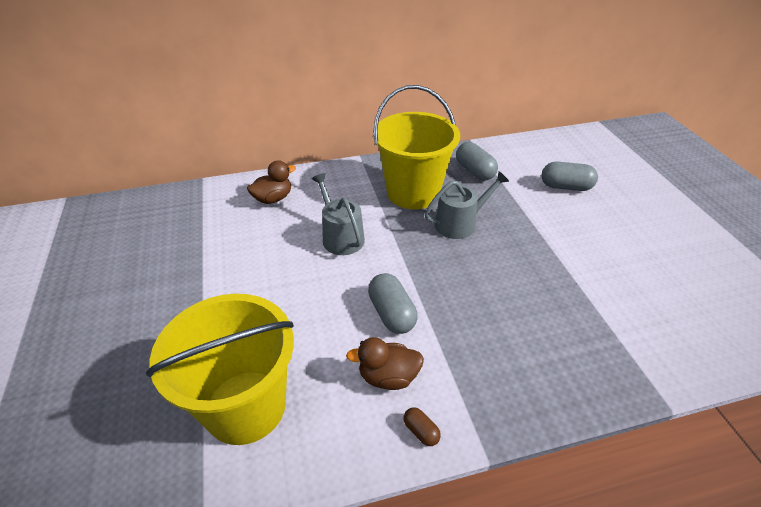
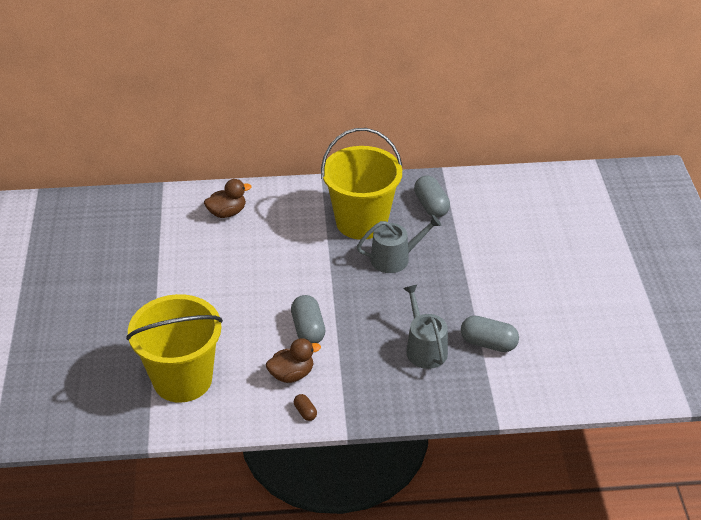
camera: 10 degrees right, 0 degrees up
(340, 237) = (281, 258): grey watering can -> grey watering can (424, 348)
(388, 377) = (292, 374): brown duck -> brown duck turned 150 degrees clockwise
(565, 187) = (515, 233): grey capsule -> grey capsule (488, 343)

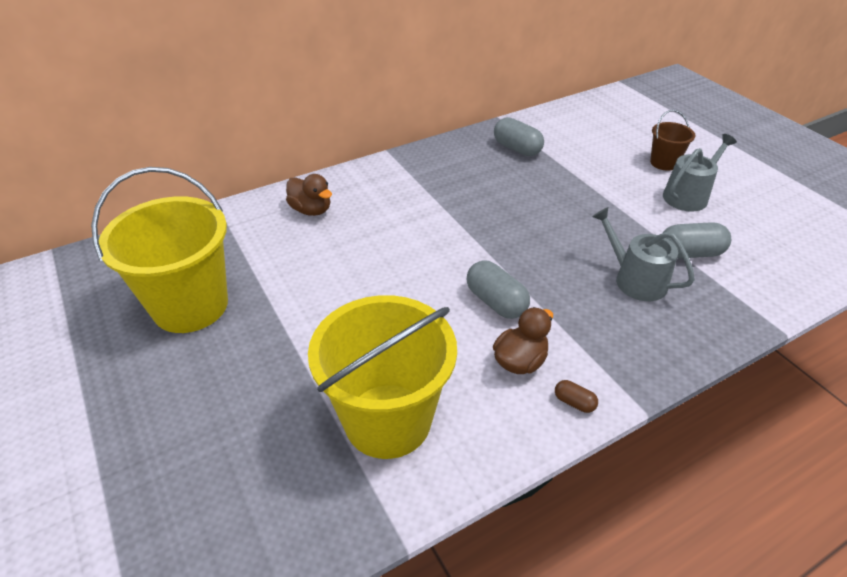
camera: 25 degrees left, 0 degrees up
(227, 212) = (311, 210): brown duck -> brown duck turned 90 degrees clockwise
(361, 222) = (462, 180): yellow bucket -> yellow bucket (190, 306)
(395, 258) = (525, 203): grey watering can -> grey watering can (688, 196)
(548, 259) = (664, 163): none -> brown bucket

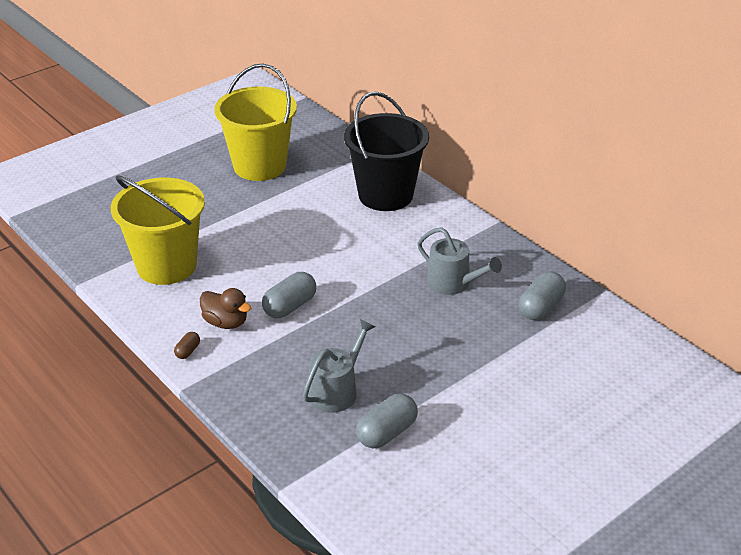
camera: 80 degrees right, 5 degrees down
(311, 210) = (385, 195): brown duck -> black bucket
(664, 163) = (560, 426): brown bucket -> none
(688, 196) = (495, 442): grey watering can -> grey watering can (453, 283)
(690, 253) = (387, 433): grey capsule -> grey capsule turned 60 degrees clockwise

